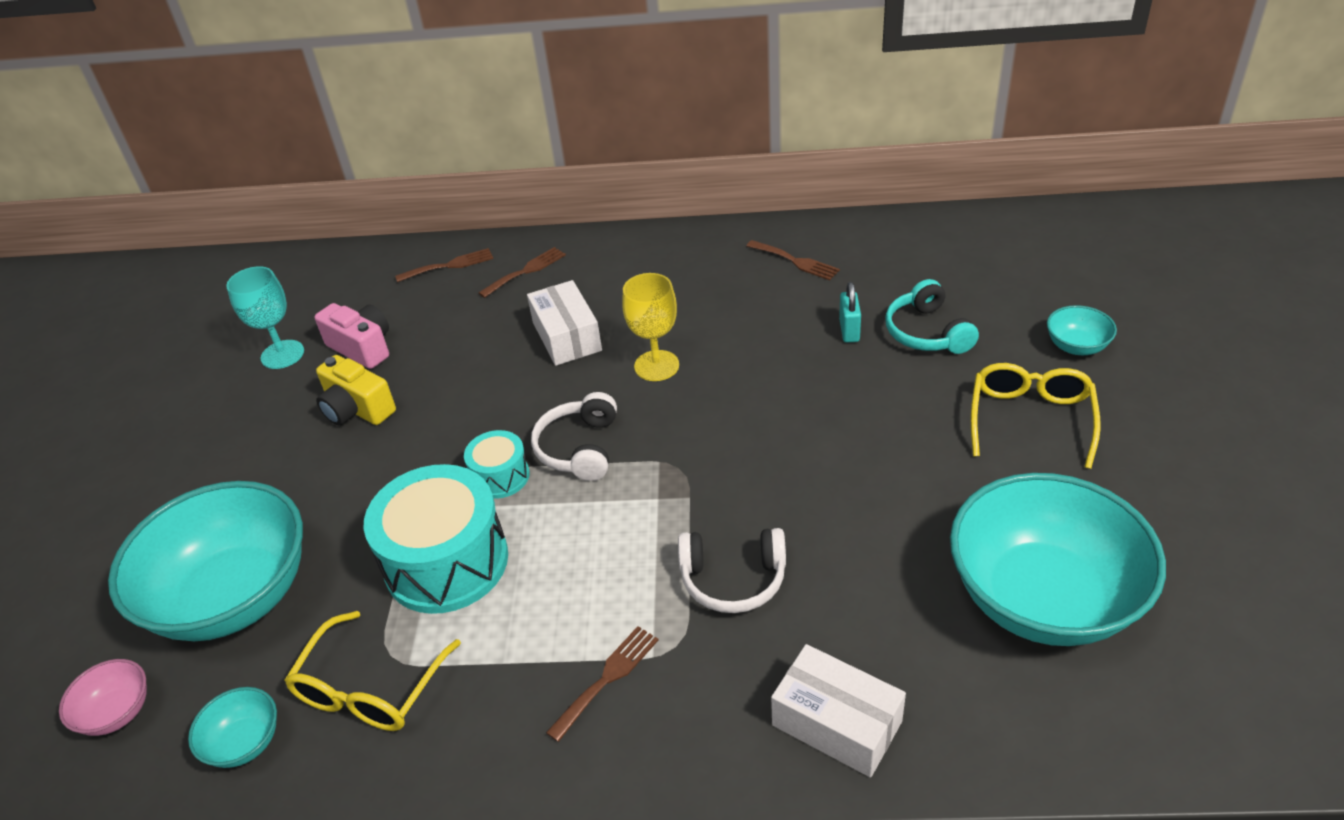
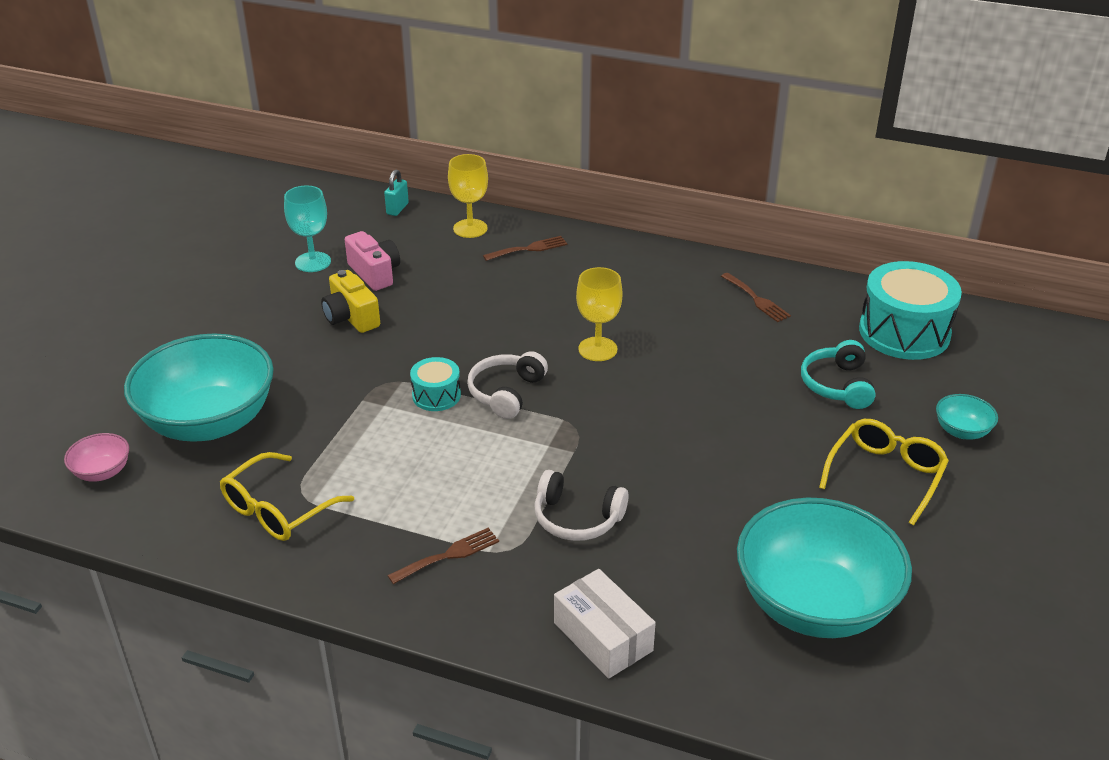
camera: 15 degrees right, 5 degrees down
(245, 742) = (179, 517): turquoise bowl -> none
(446, 562) = (369, 443): turquoise drum -> turquoise drum (904, 332)
(449, 265) = (470, 228): brown fork -> yellow goblet
(567, 336) = (537, 307): white box -> none
(849, 331) = (771, 366): turquoise padlock -> turquoise padlock (397, 209)

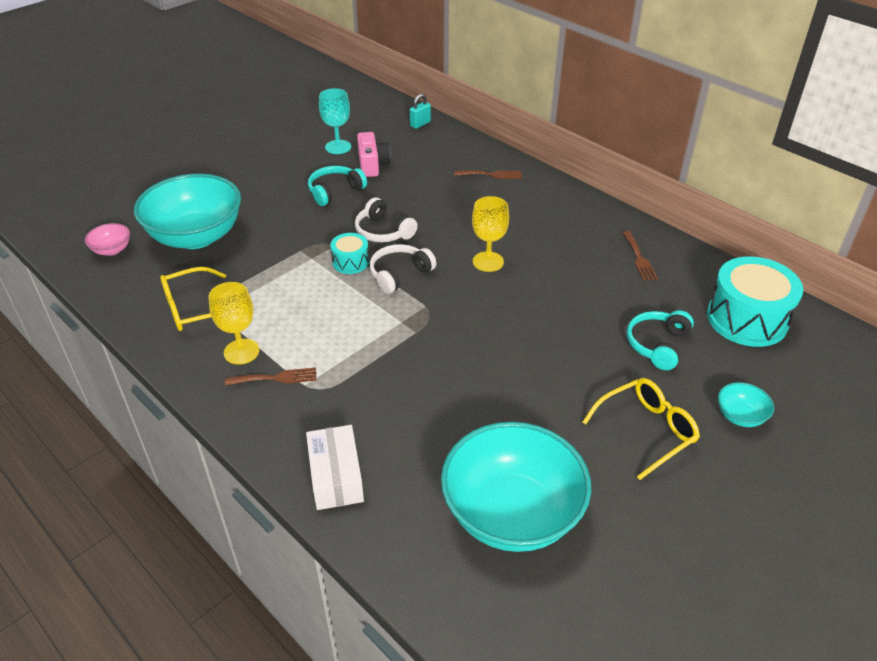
camera: 25 degrees right, 5 degrees up
(351, 317) = (335, 191): yellow camera -> turquoise headphones
(470, 228) = (460, 150): yellow goblet -> yellow goblet (241, 351)
(577, 518) = (382, 382): white headphones -> white headphones (383, 231)

